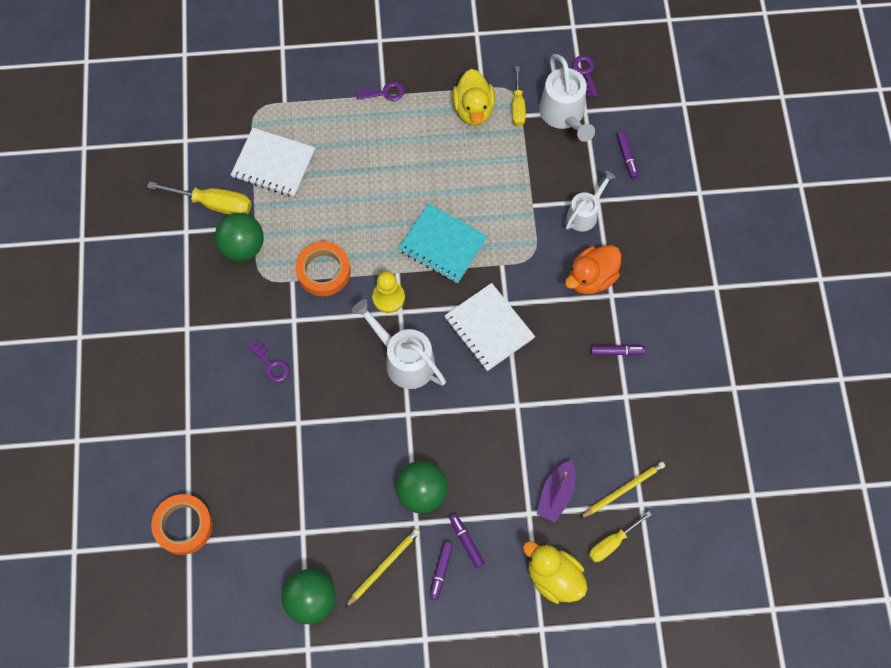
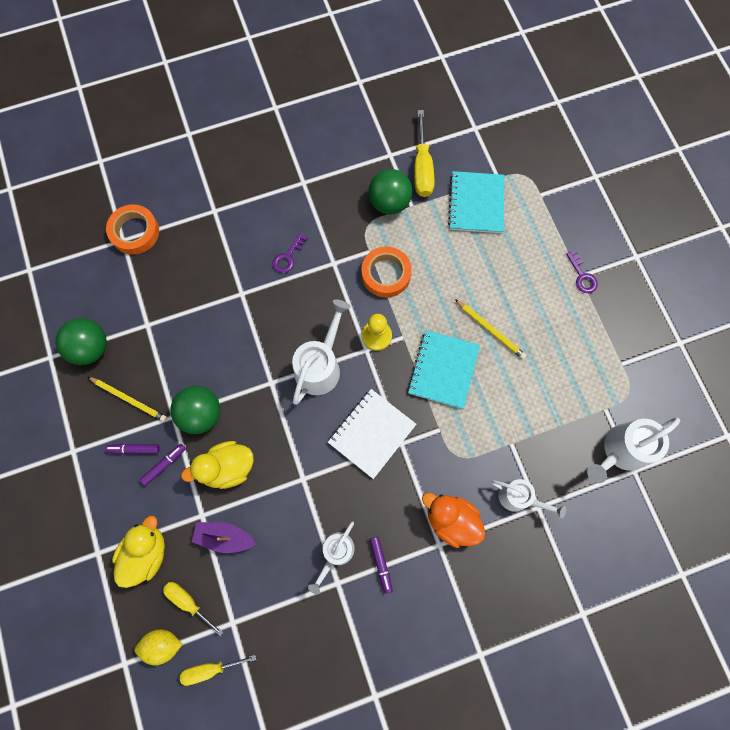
camera: 75 degrees right, 5 degrees up
(273, 164) = (476, 203): white notebook -> turquoise notebook
(473, 109) = (594, 361): yellow duck -> yellow duck (227, 468)
(518, 106) = (614, 403): yellow screwdriver -> yellow screwdriver (210, 669)
(585, 73) = (678, 461): purple key -> none
(597, 391) = (335, 553): none -> white watering can
(623, 489) = (242, 602): yellow pencil -> yellow pencil (490, 330)
(627, 157) = (596, 526): purple marker -> none
(647, 576) = (163, 644): none -> yellow lemon

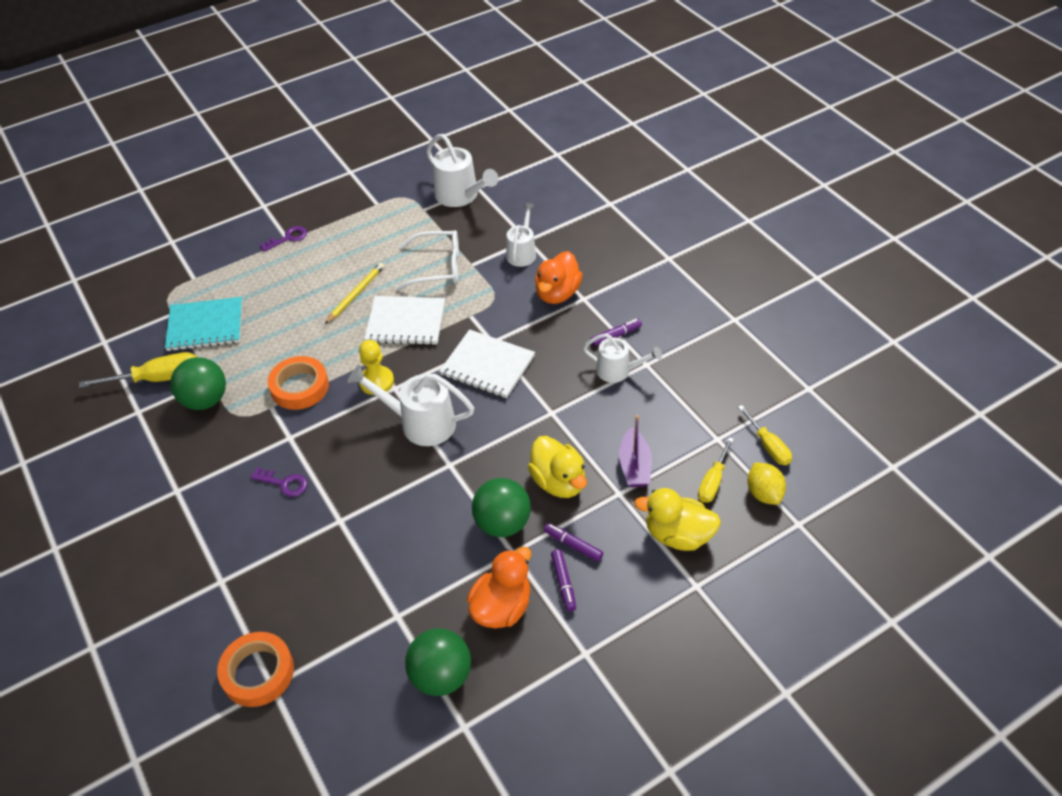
camera: 100 degrees left, 25 degrees down
(129, 399) = (502, 607): yellow pencil -> orange duck
(443, 370) = (406, 322): turquoise notebook -> white notebook
(513, 410) = (438, 267): none -> white glasses

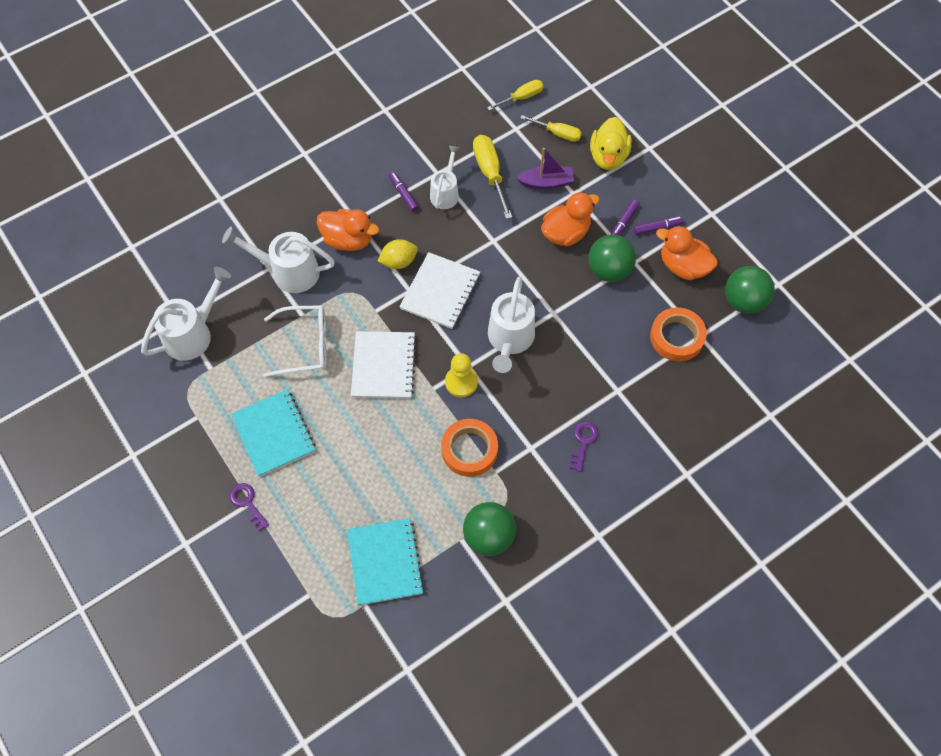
camera: 95 degrees left, 15 degrees up
(157, 379) = (461, 593): yellow screwdriver -> yellow screwdriver (490, 174)
(258, 672) = (762, 427): orange tape -> orange tape (676, 337)
(350, 251) = (274, 433): none -> turquoise notebook
(356, 294) = (342, 418): yellow pencil -> none
(438, 267) = (305, 345): white glasses -> white glasses turned 90 degrees clockwise
(522, 252) = (288, 271): white watering can -> white watering can, size x1.54
(558, 482) = (565, 233): yellow duck -> orange duck
(764, 493) = (566, 103): yellow lemon -> yellow lemon (399, 262)

